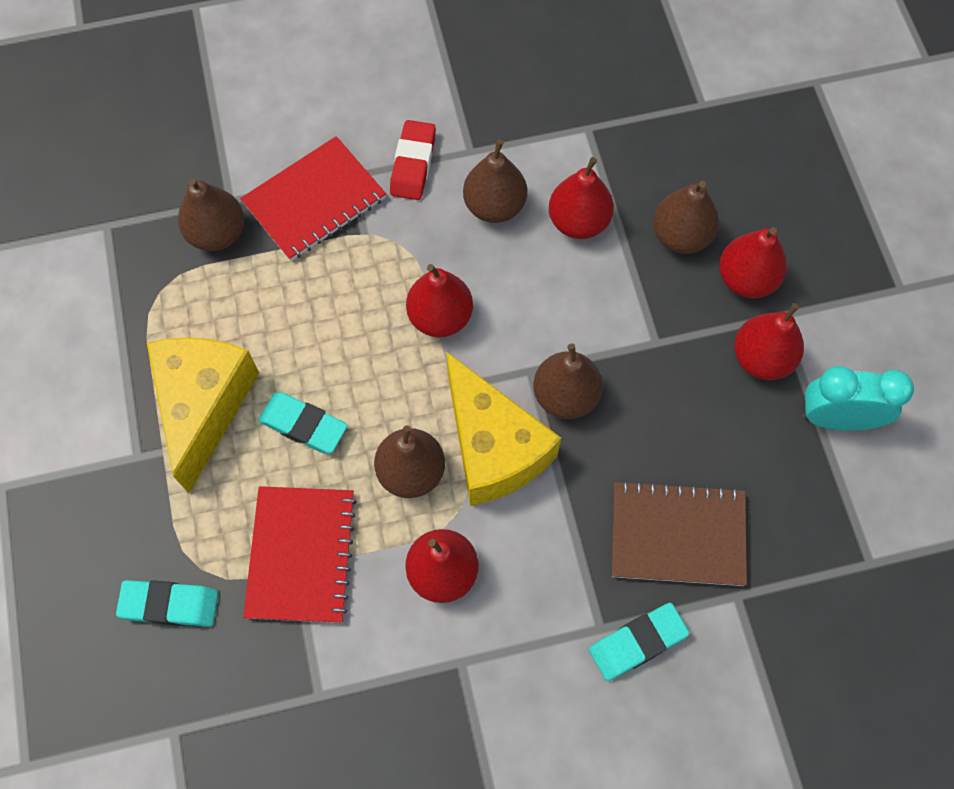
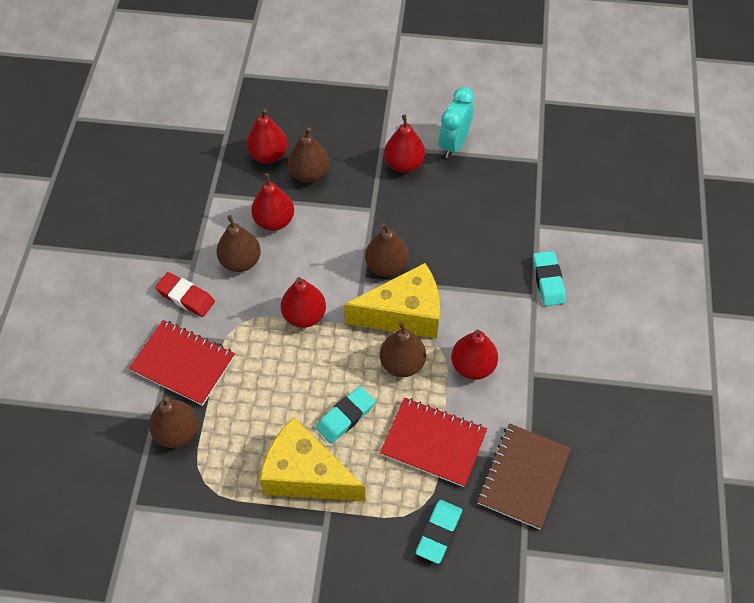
camera: 70 degrees left, 10 degrees down
(314, 201) = (183, 364): red notebook -> red notebook turned 45 degrees counterclockwise
(677, 535) = (493, 240): brown notebook -> brown notebook (523, 477)
(746, 279) = (352, 153): red pear -> red pear (268, 155)

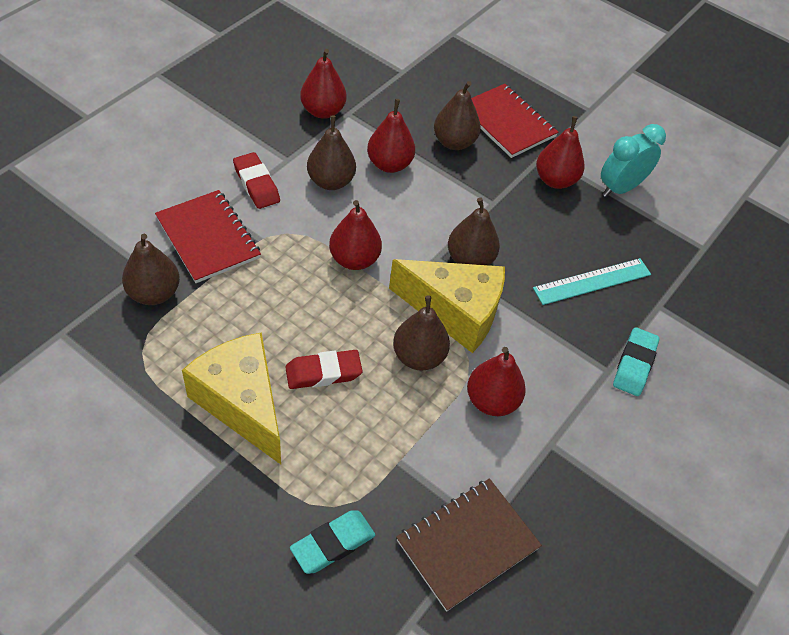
camera: 25 degrees right, 5 degrees down
(268, 155) = (427, 108): red pear -> red pear (323, 111)
(345, 417) = (323, 373): turquoise eraser -> red eraser
(433, 443) = (394, 451): red notebook -> red notebook (507, 122)
(481, 233) = (592, 281): none -> turquoise ruler

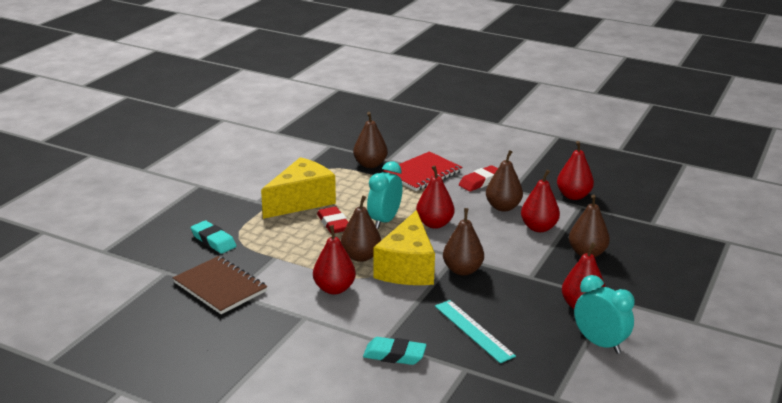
camera: 85 degrees right, 25 degrees down
(331, 311) = (384, 221): none -> turquoise clock
(507, 122) = (634, 277): red notebook -> none

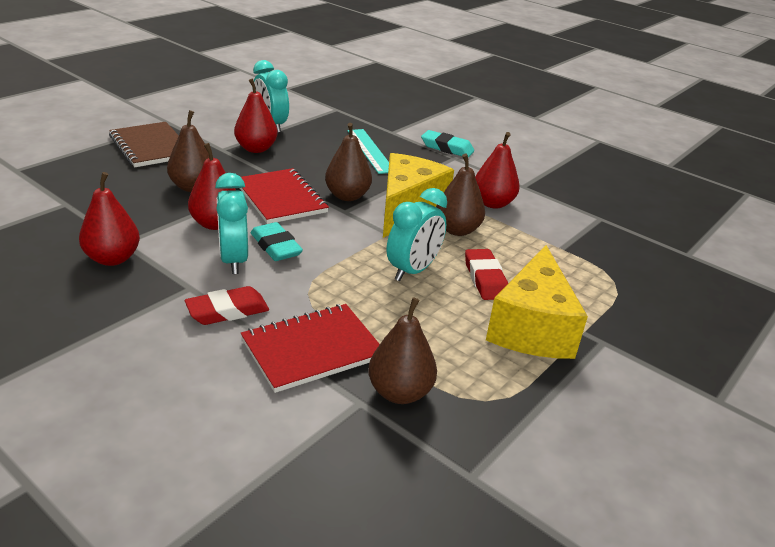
camera: 170 degrees left, 5 degrees up
(213, 241) = (647, 283): turquoise eraser -> turquoise eraser (276, 246)
(220, 287) = (617, 226): brown notebook -> brown notebook (151, 147)
(301, 201) = (532, 327): yellow cheese -> yellow cheese turned 45 degrees counterclockwise
(434, 224) = (347, 253): red pear -> none
(503, 207) = (233, 260): brown pear -> turquoise clock
(513, 257) = (280, 198): none -> red notebook

